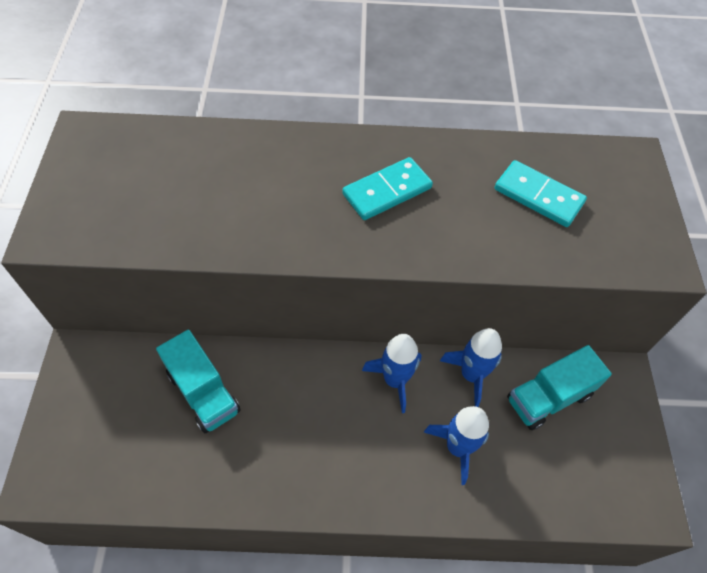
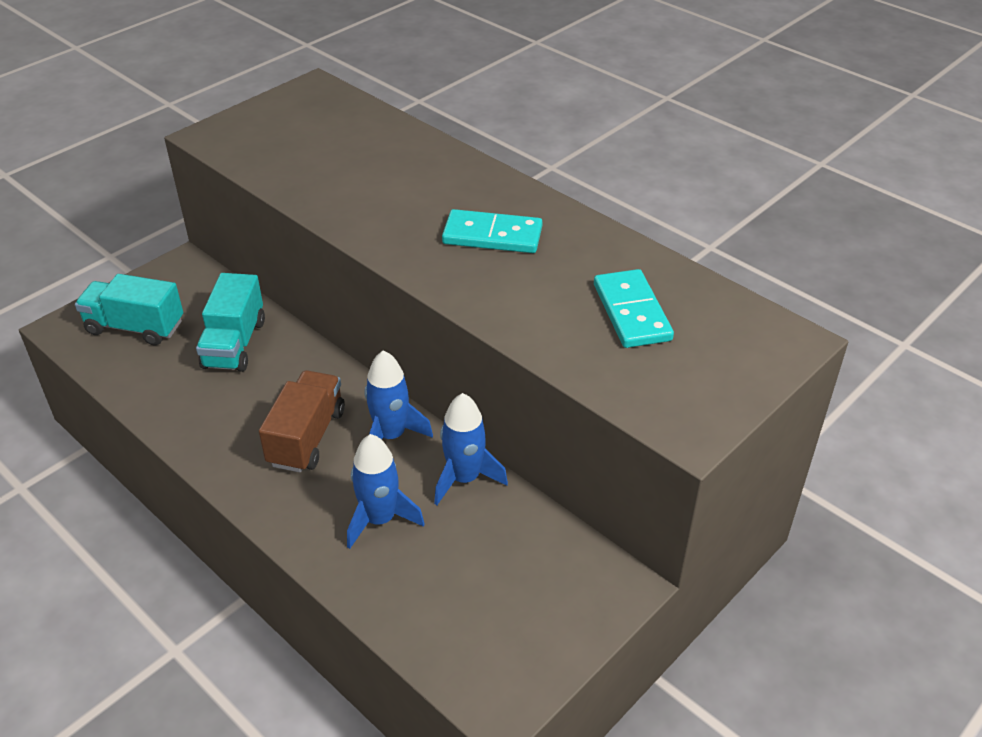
camera: 45 degrees right, 15 degrees down
(344, 426) = (307, 437): none -> brown truck
(548, 397) = (516, 546): turquoise truck -> turquoise truck (135, 327)

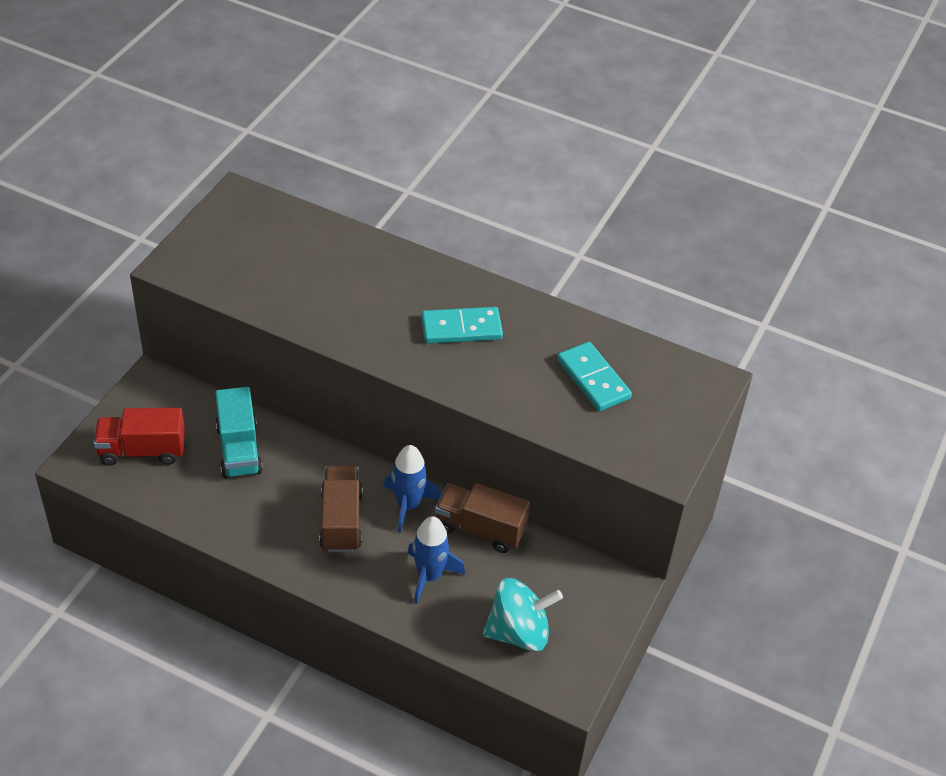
camera: 20 degrees left, 5 degrees up
(135, 327) = (142, 450): turquoise truck -> red truck
(461, 612) = (519, 632): none -> turquoise spinning top
(464, 478) = (480, 529): blue rocket -> brown truck

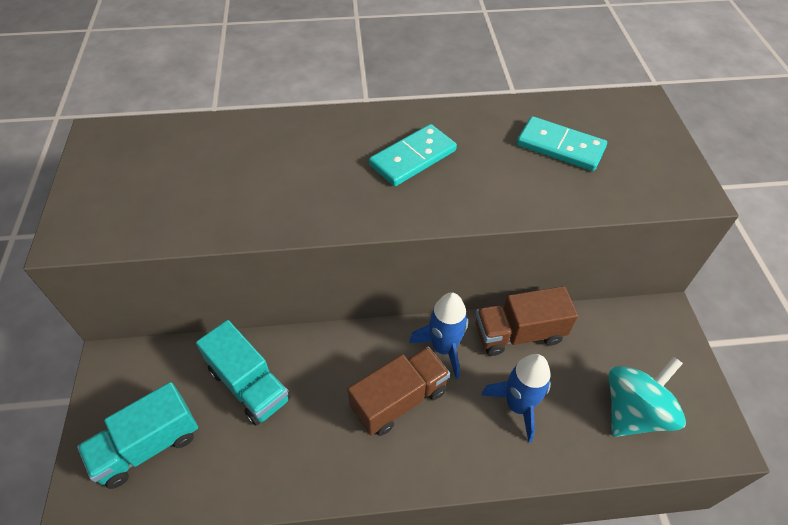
camera: 30 degrees left, 5 degrees up
(142, 450) = (148, 445): red truck -> turquoise truck
(341, 521) = (399, 400): brown truck -> brown truck turned 90 degrees clockwise

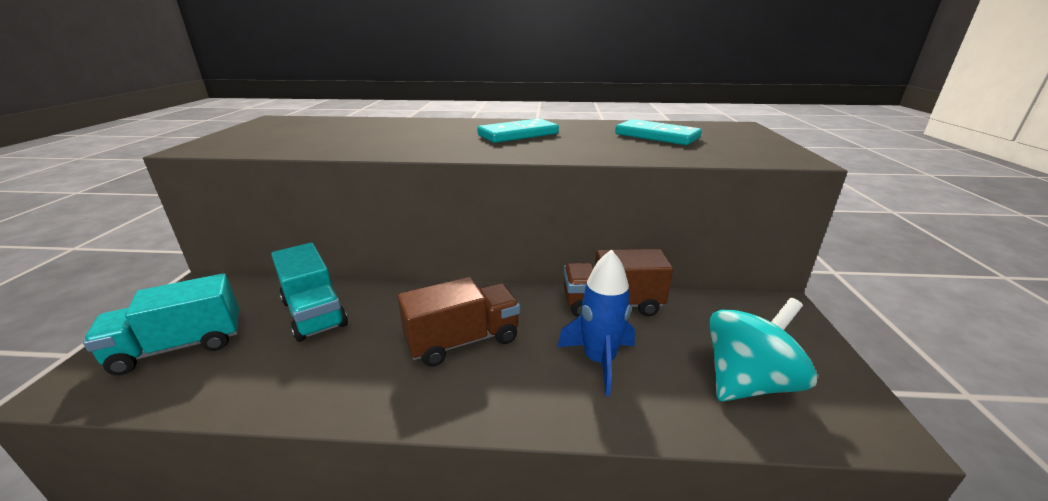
camera: 10 degrees right, 25 degrees down
(444, 348) = (527, 307): blue rocket -> none

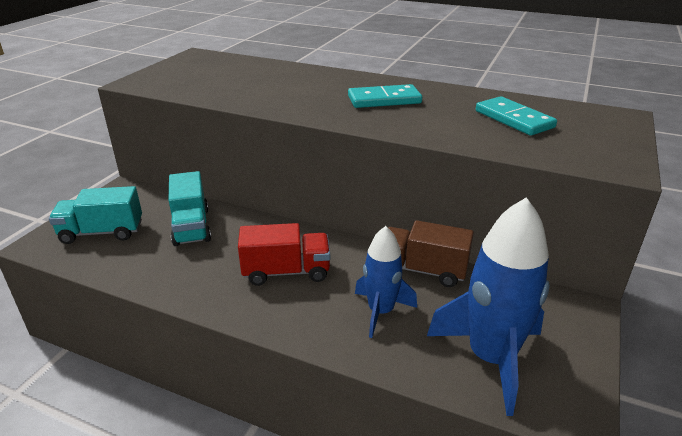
camera: 20 degrees right, 5 degrees up
(463, 341) = (286, 272): brown truck -> red truck
(747, 382) = (491, 358): turquoise spinning top -> blue rocket

